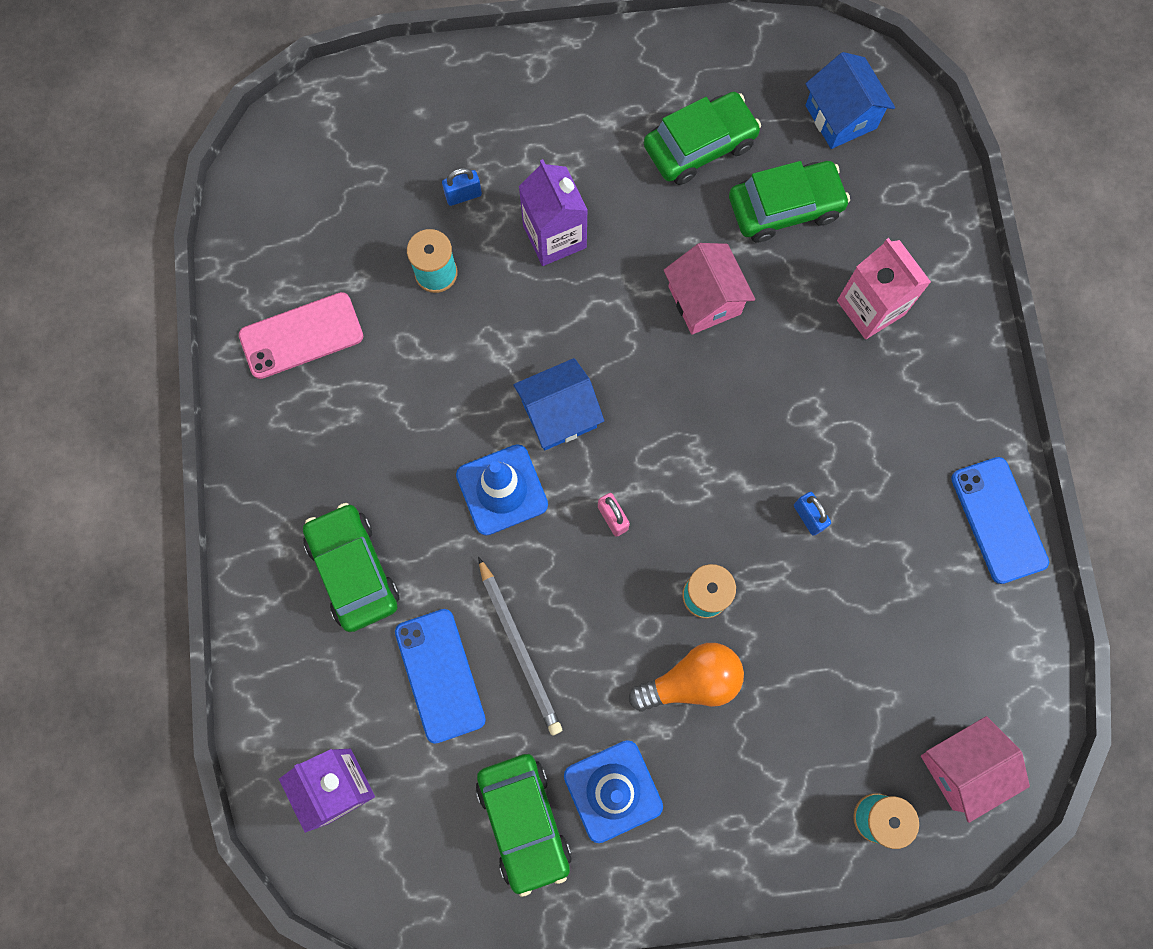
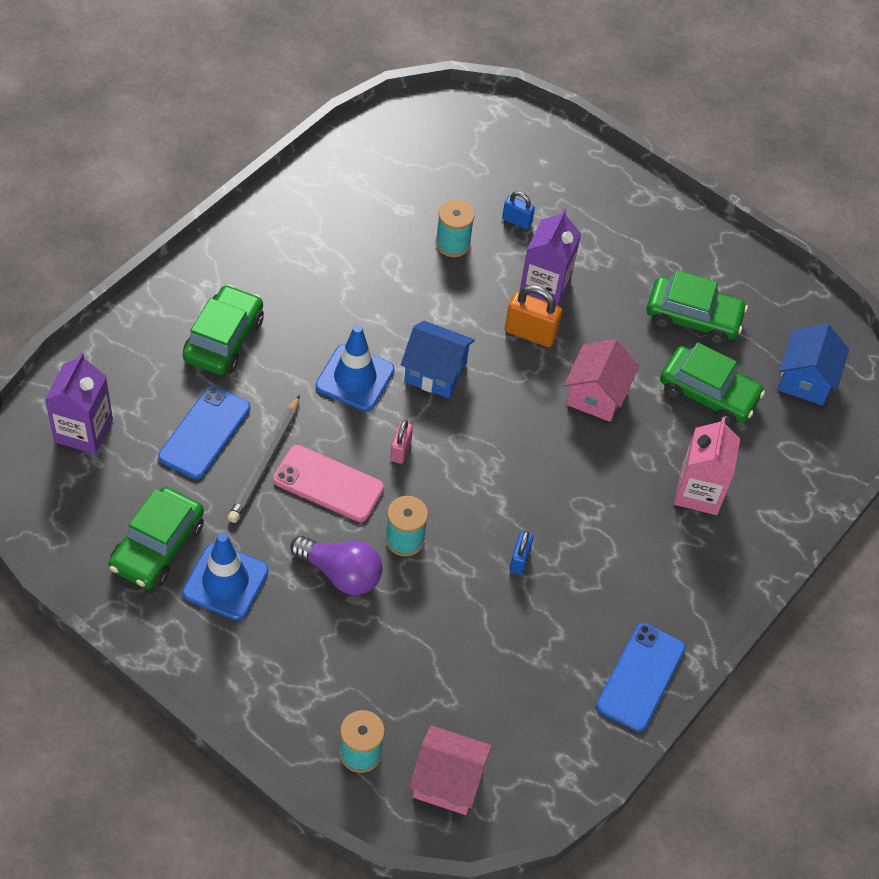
camera: 40 degrees right, 20 degrees down
(301, 336) = (339, 207): pink phone -> pink phone (328, 484)
(592, 295) = (530, 333): none -> orange padlock
(691, 681) = (341, 573): orange light bulb -> purple light bulb

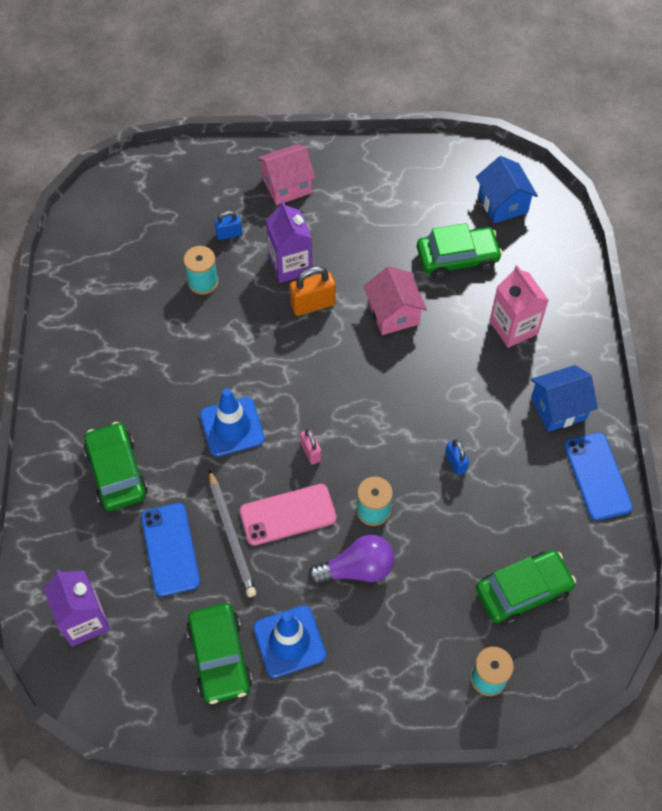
camera: 35 degrees left, 5 degrees up
(435, 372) = (279, 380): blue house -> blue house (558, 408)
(447, 781) = (557, 647): pink house -> pink house (287, 186)
(693, 318) = (400, 215): green car -> green car (523, 591)

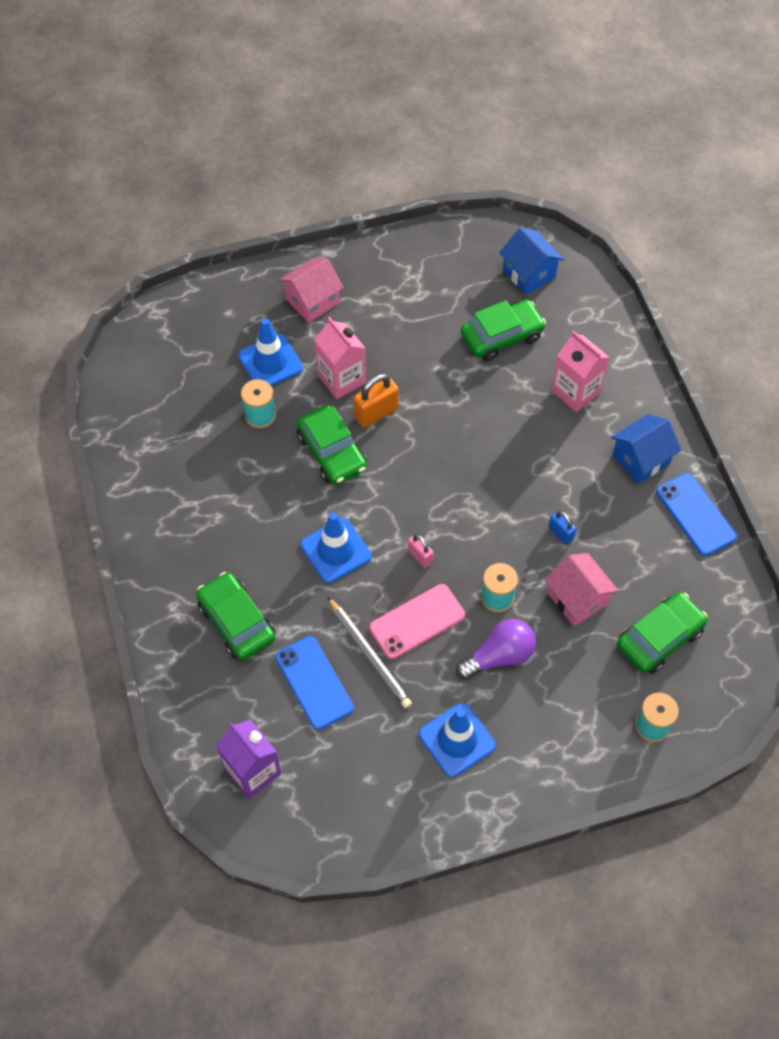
camera: 15 degrees left, 0 degrees up
(220, 657) = (396, 772): green car -> green car (332, 452)
(229, 234) = (270, 362): blue padlock -> blue traffic cone
(290, 265) = (341, 379): purple carton -> pink carton
(393, 313) = (457, 404): pink house -> pink house (577, 598)

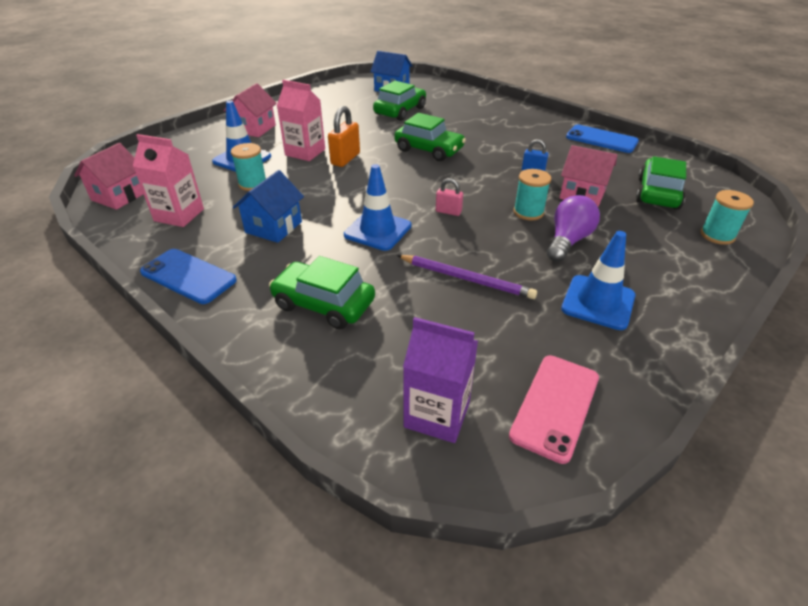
camera: 30 degrees left, 20 degrees down
(130, 376) = (119, 196): none -> pink house
(314, 682) = (435, 316): blue phone -> blue phone (188, 276)
(332, 452) = (328, 184): green car -> green car (429, 150)
(369, 654) = (466, 279): grey pencil -> purple pencil
(417, 621) = (484, 245): pink phone -> pink phone (555, 406)
(575, 391) = (470, 117): pink carton -> pink carton (179, 215)
(641, 459) = (541, 129): blue house -> blue house (273, 227)

